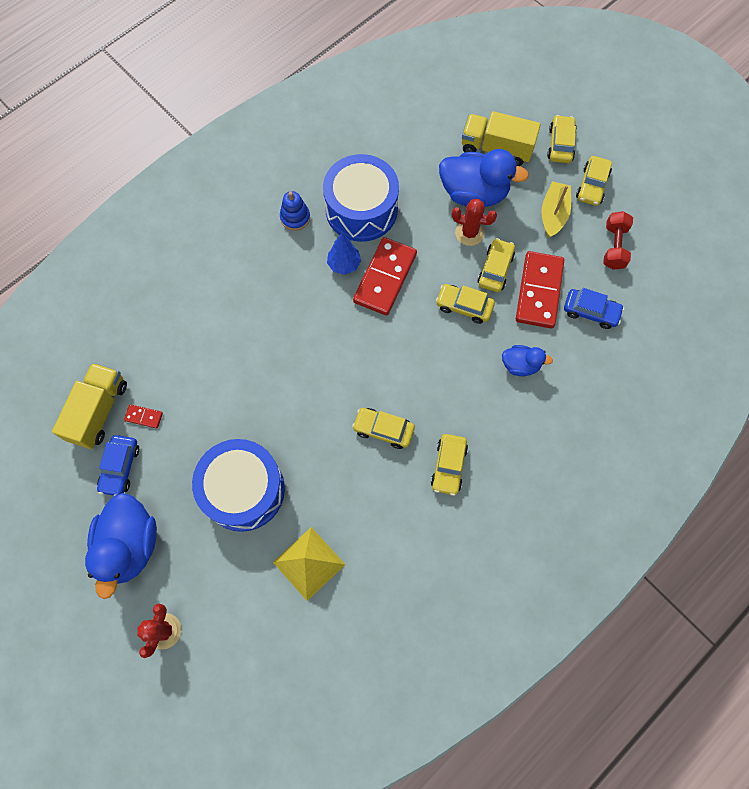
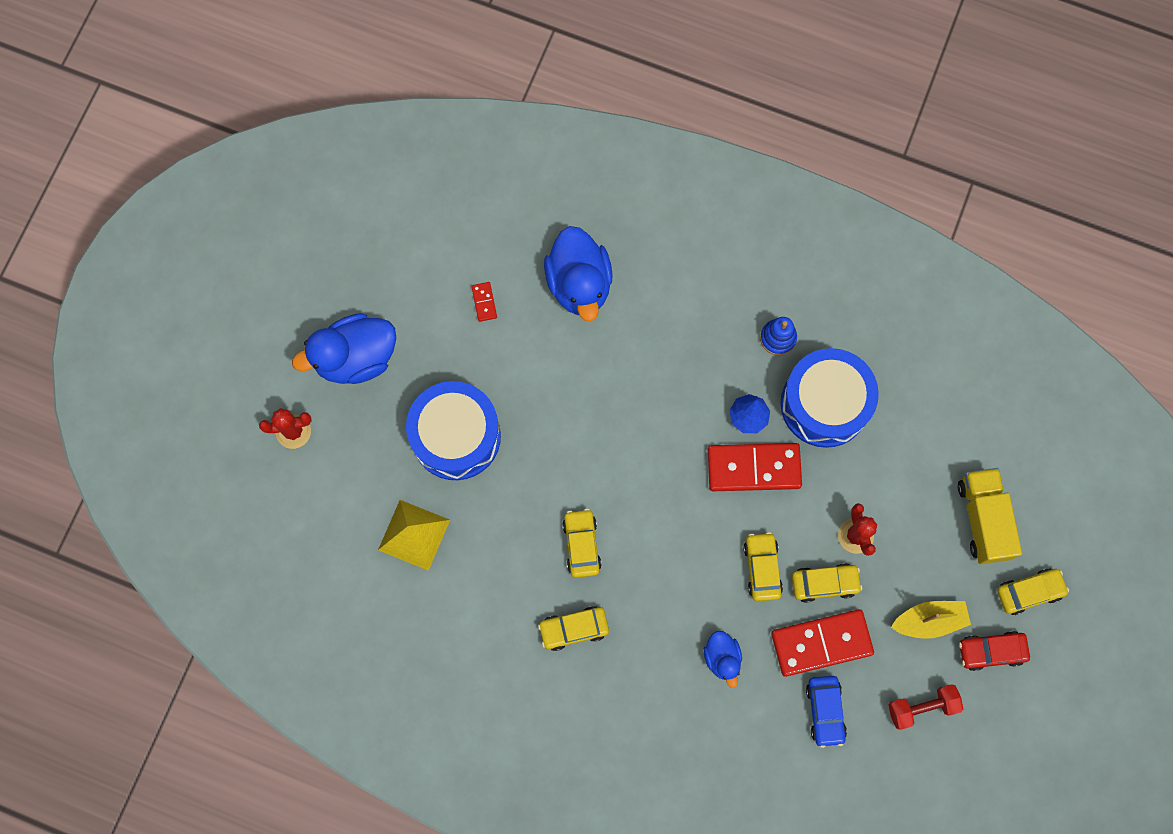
camera: 65 degrees right, 5 degrees up
(98, 411) = (469, 256): yellow truck -> none
(120, 467) = (424, 308): blue car -> none
(474, 193) = (909, 519): blue duck -> blue duck (579, 284)
(592, 186) = (991, 651): yellow car -> red car

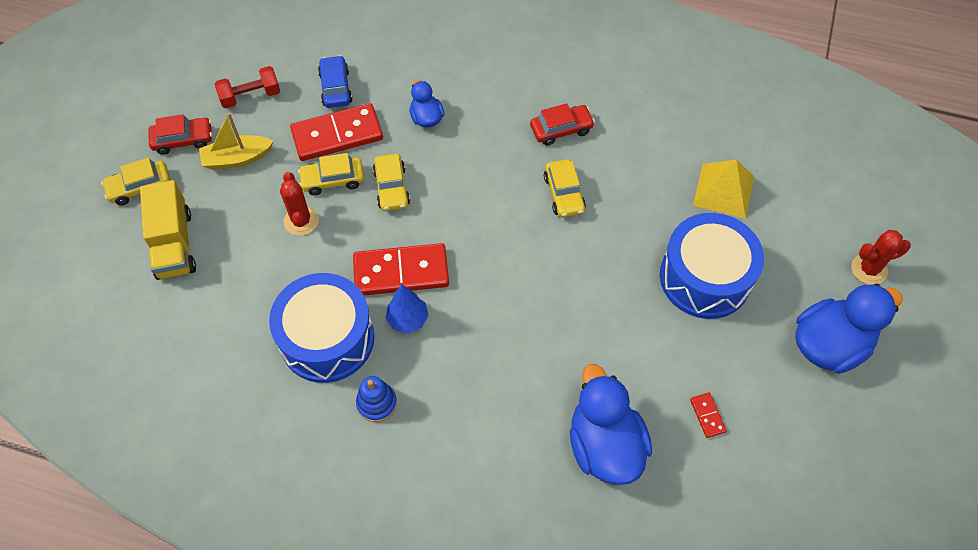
camera: 175 degrees right, 15 degrees down
(574, 629) = (561, 129): yellow car -> red car

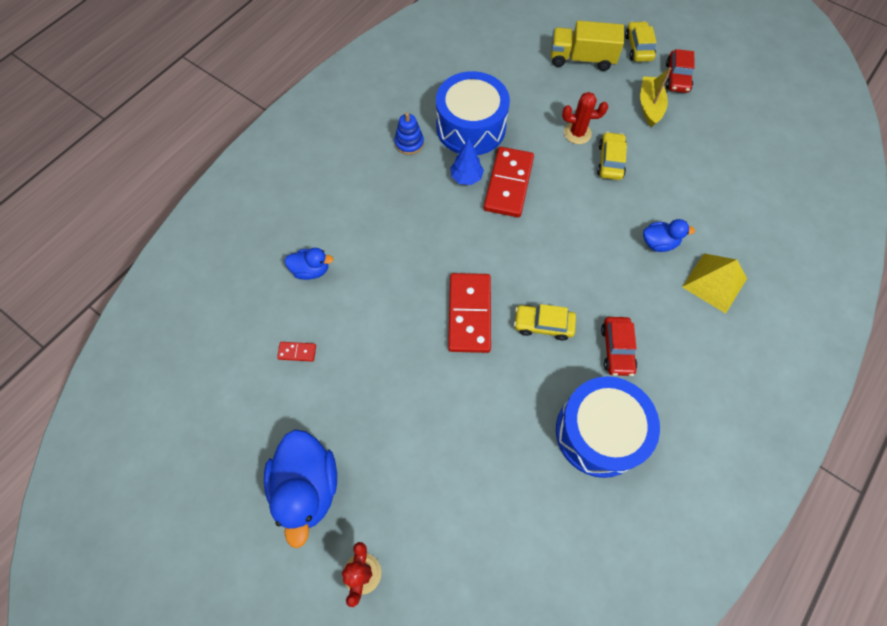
camera: 110 degrees right, 5 degrees up
(251, 96) = (713, 126): red dumbbell -> none
(336, 88) = (709, 185): blue car -> none
(337, 135) = (656, 174): red domino -> red domino (469, 314)
(391, 188) = (590, 198): yellow car -> none
(604, 445) = (311, 270): blue duck -> blue duck, size x0.53
(705, 278) = (416, 408): blue drum -> blue drum (599, 432)
(723, 190) = (501, 471): yellow pyramid -> yellow pyramid (714, 282)

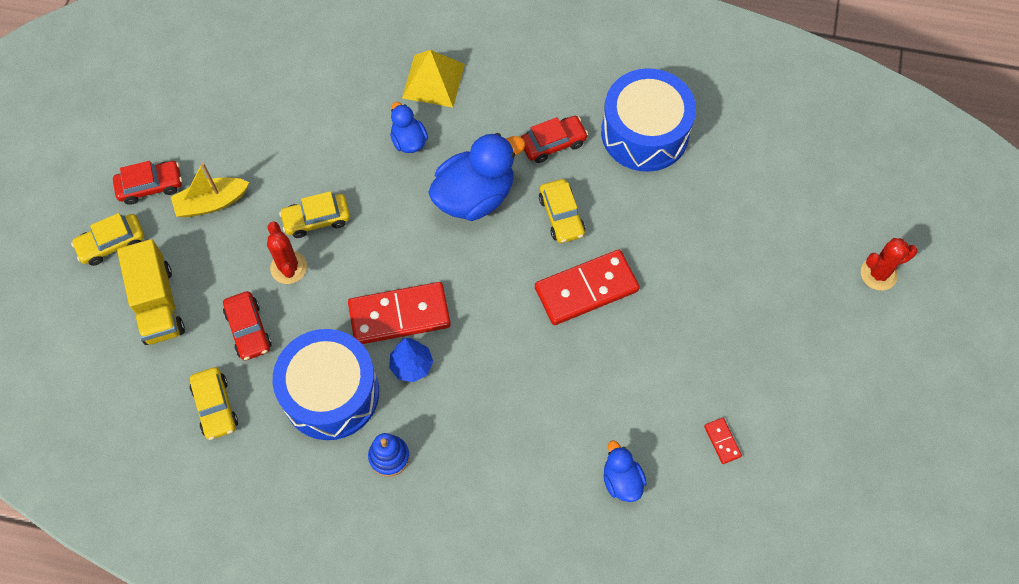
camera: 115 degrees left, 0 degrees up
(307, 487) = (841, 357): blue duck -> blue duck (475, 196)
(493, 67) = (215, 407): none -> yellow car
(539, 98) = (248, 330): none -> red car

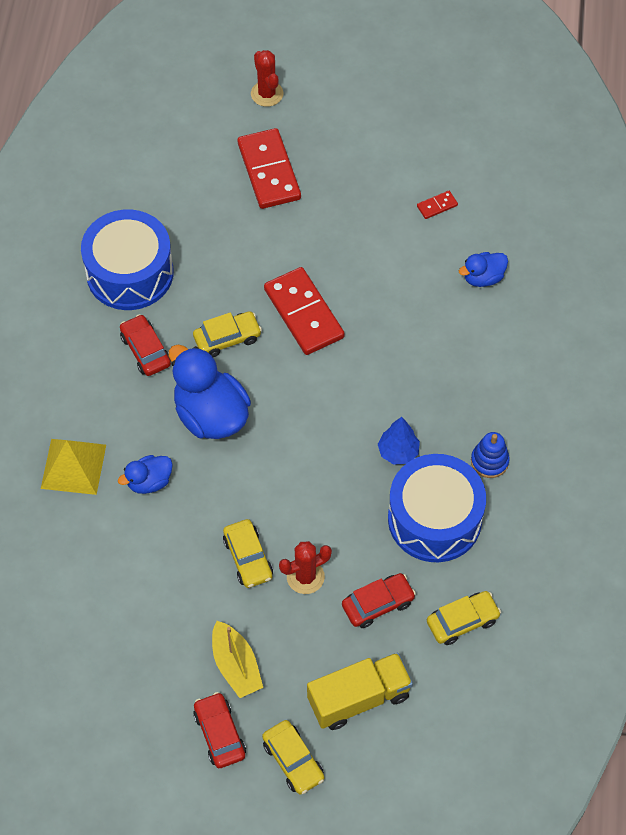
camera: 95 degrees left, 5 degrees down
(399, 315) = (347, 468): red domino -> red domino (268, 171)

